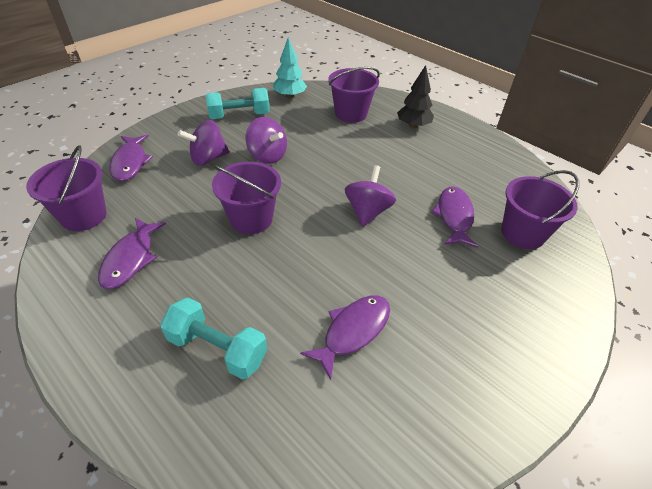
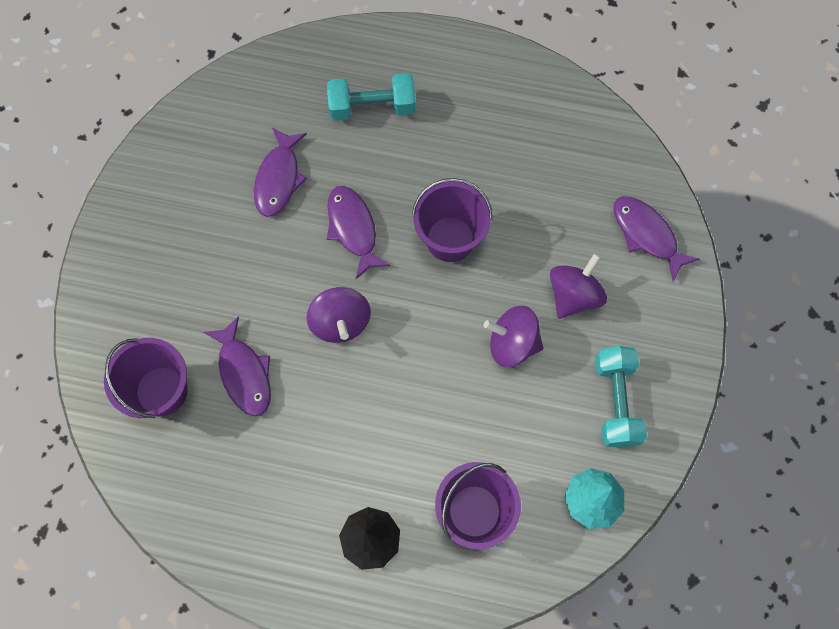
camera: 150 degrees right, 25 degrees up
(84, 216) = (606, 147): purple bucket -> none
(131, 259) = (513, 133): purple fish -> purple fish (353, 229)
(239, 116) = (615, 401): turquoise dumbbell -> turquoise dumbbell turned 45 degrees counterclockwise

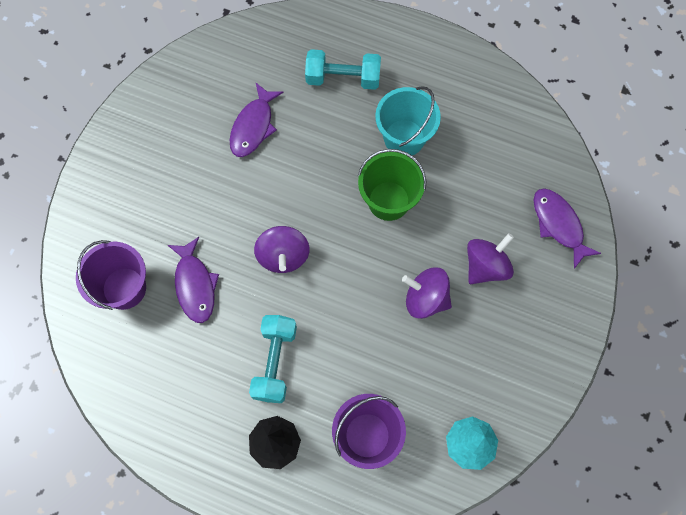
camera: 10 degrees right, 0 degrees up
(353, 229) = (308, 179): purple fish -> none
(450, 239) = (388, 201): purple bucket -> green bucket
(454, 164) = (404, 138): none -> turquoise bucket
(615, 401) = (505, 363): turquoise dumbbell -> turquoise dumbbell (275, 362)

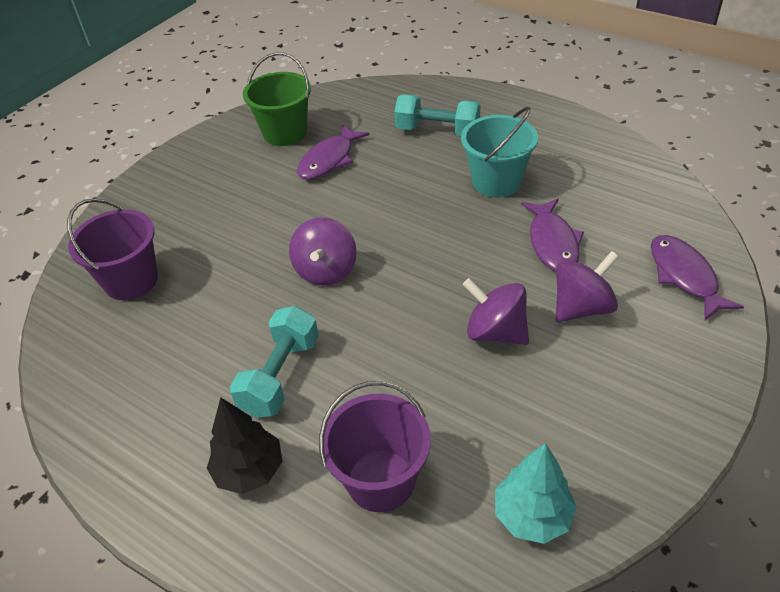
camera: 15 degrees right, 25 degrees down
(195, 285) = (213, 286): purple fish -> purple fish (552, 243)
(388, 201) = (466, 233): green bucket -> green bucket (285, 133)

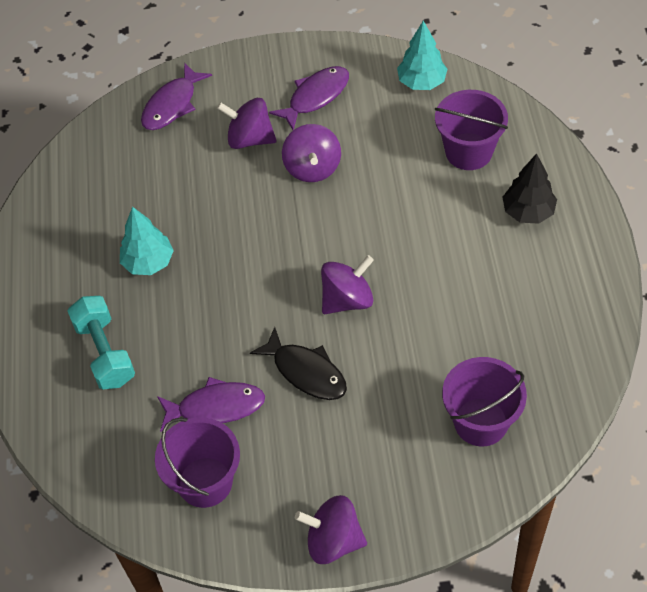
camera: 130 degrees left, 10 degrees up
(172, 164) = (333, 541): none -> purple spinning top
(280, 375) = (456, 251): turquoise dumbbell -> none
(285, 133) = (205, 482): green bucket -> purple bucket
(296, 214) = (306, 372): none -> black fish
(496, 182) = (148, 262): turquoise bucket -> turquoise tree
(552, 243) = (196, 187): purple fish -> purple fish (315, 97)

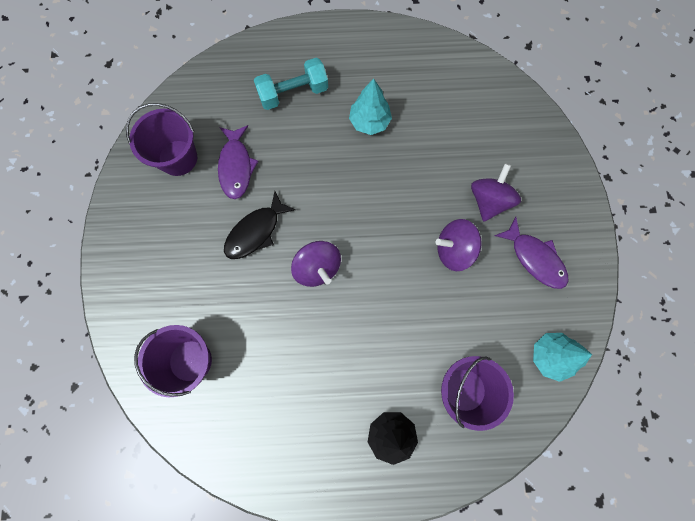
camera: 90 degrees right, 20 degrees up
(172, 105) = (529, 140): purple fish -> none
(333, 541) = (116, 241): purple spinning top -> none

